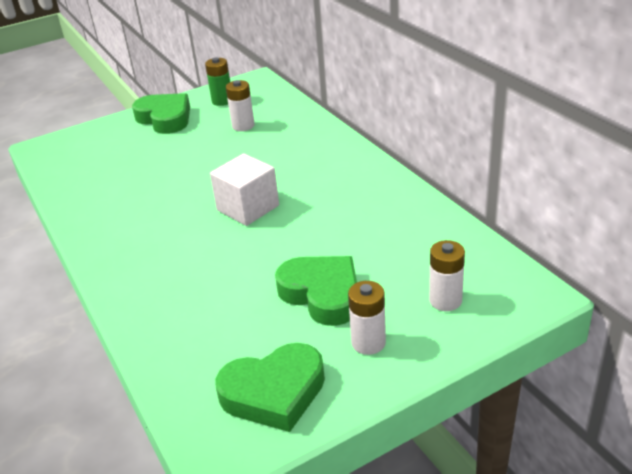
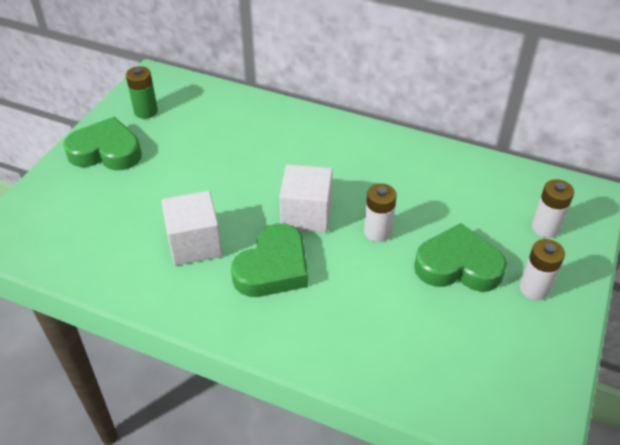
camera: 40 degrees left, 10 degrees up
(147, 196) = (195, 244): none -> white cube
(243, 126) = (201, 132): white battery -> white battery (377, 232)
(274, 392) = (518, 366): green heart -> green heart (273, 268)

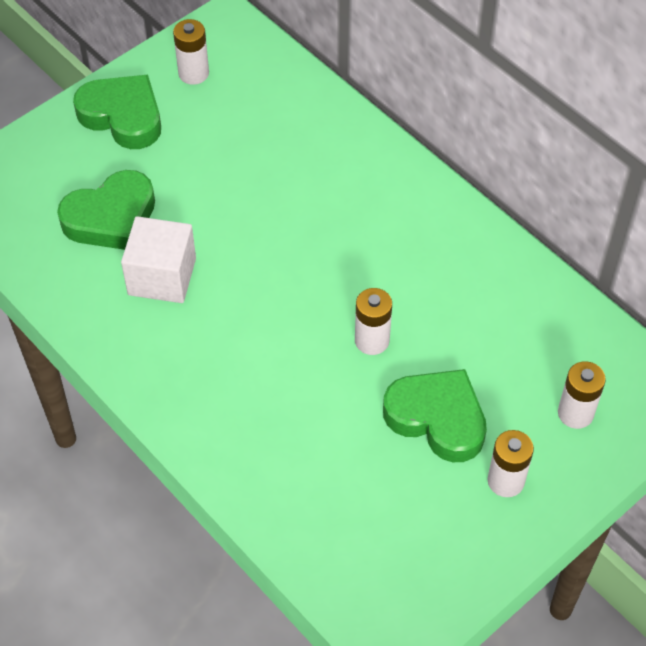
camera: 25 degrees right, 10 degrees up
(146, 111) = (193, 73): green battery -> white battery
(273, 268) = (230, 339): green heart -> green heart (111, 217)
(306, 214) = (304, 286): white cube -> none

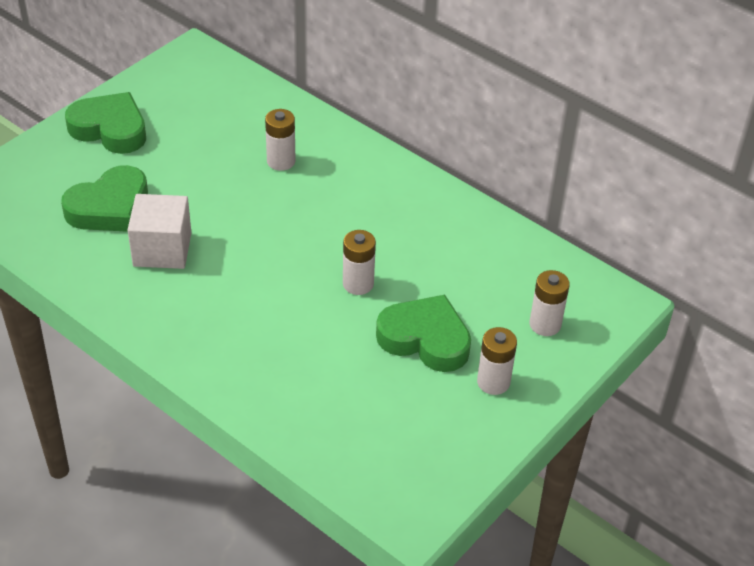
camera: 10 degrees left, 10 degrees down
(193, 73) = (169, 92): white battery -> white battery (281, 161)

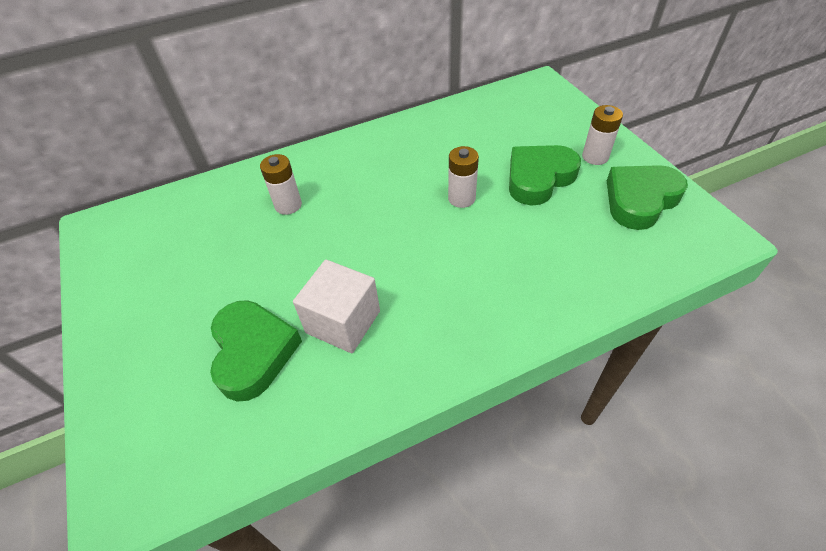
camera: 60 degrees left, 5 degrees up
(110, 129) = (138, 321): green heart -> green heart (640, 200)
(545, 324) = (547, 118): white battery -> none

